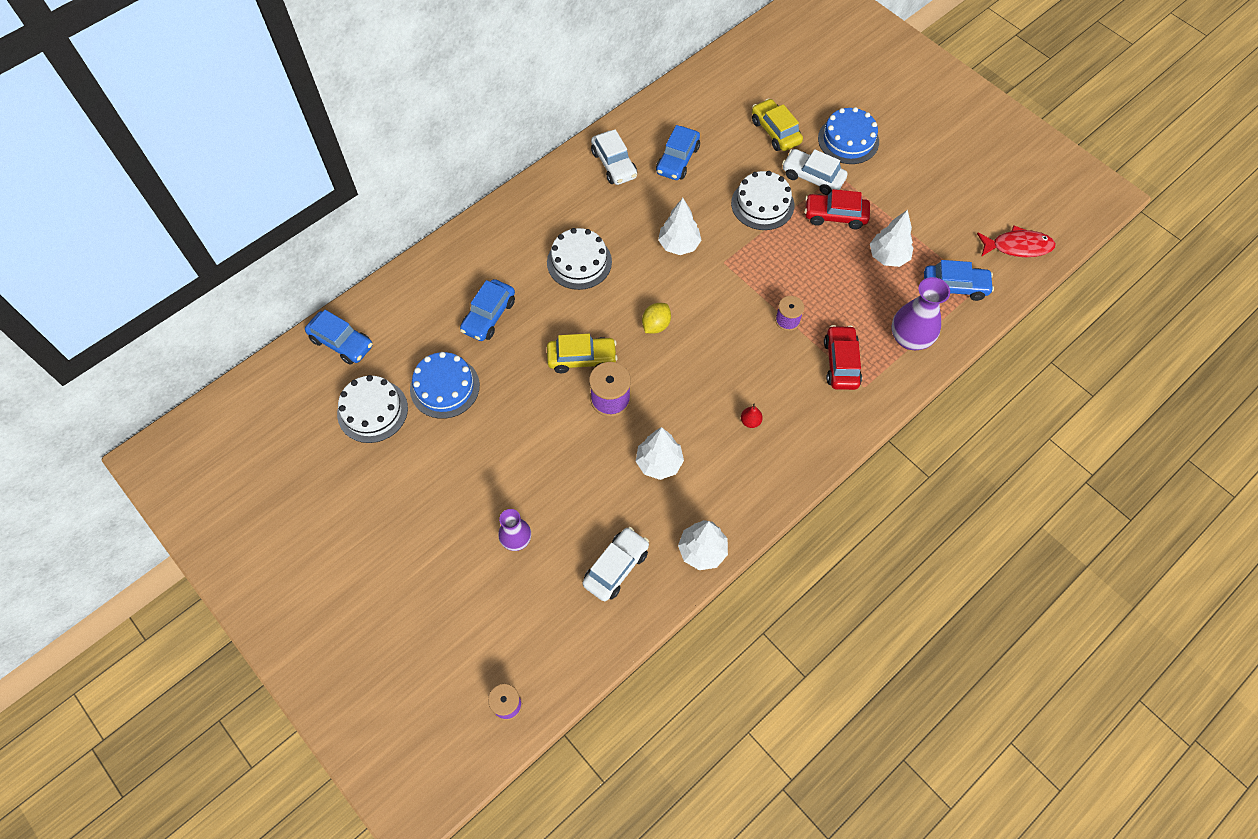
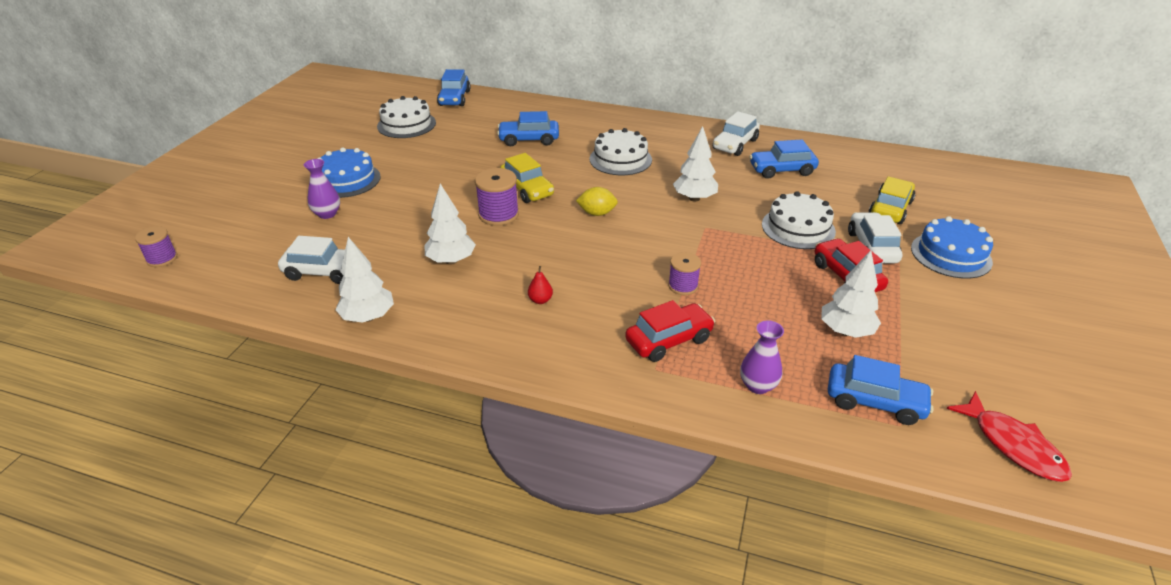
camera: 60 degrees right, 25 degrees down
(444, 387) = (449, 143): blue cake -> blue cake (347, 180)
(910, 338) = (758, 385): purple vase -> purple vase, size x0.63
(954, 286) = (875, 402): blue car -> blue car turned 45 degrees counterclockwise

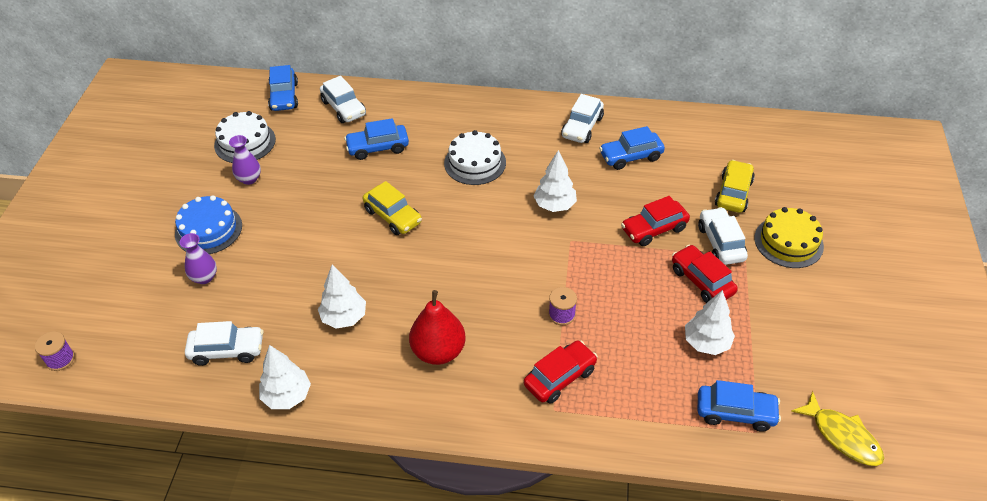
camera: 10 degrees left, 10 degrees up
(498, 215) = (373, 254): purple spool -> none
(506, 110) = (344, 108): none -> white car
(540, 300) = (438, 351): red pear -> red pear, size x2.44
(597, 213) = (467, 238): yellow lemon -> none
(758, 385) = (640, 412): purple vase -> purple vase (249, 179)
(798, 228) = (654, 229): white cake -> red car
(951, 255) = (788, 242): blue cake -> yellow cake
(1012, 445) = (842, 436): red fish -> yellow fish

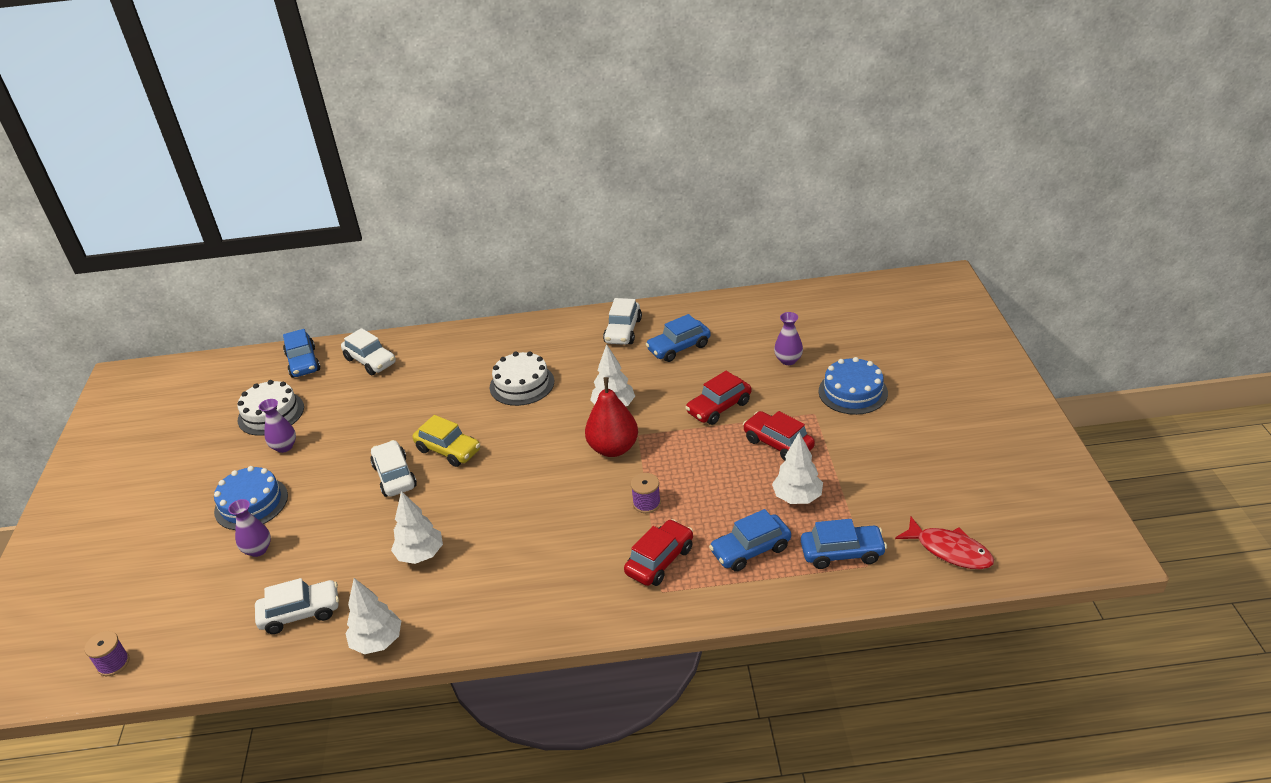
camera: 10 degrees left, 10 degrees down
(378, 147) = (416, 390): blue car -> blue car (750, 550)
(438, 351) = (528, 564): red pear -> red pear (613, 448)
(720, 243) = (787, 406): white car -> white car (394, 476)
(733, 193) = (788, 360): yellow car -> purple vase
(788, 242) = (853, 392): yellow cake -> blue cake
(842, 436) = (949, 550): yellow fish -> red fish

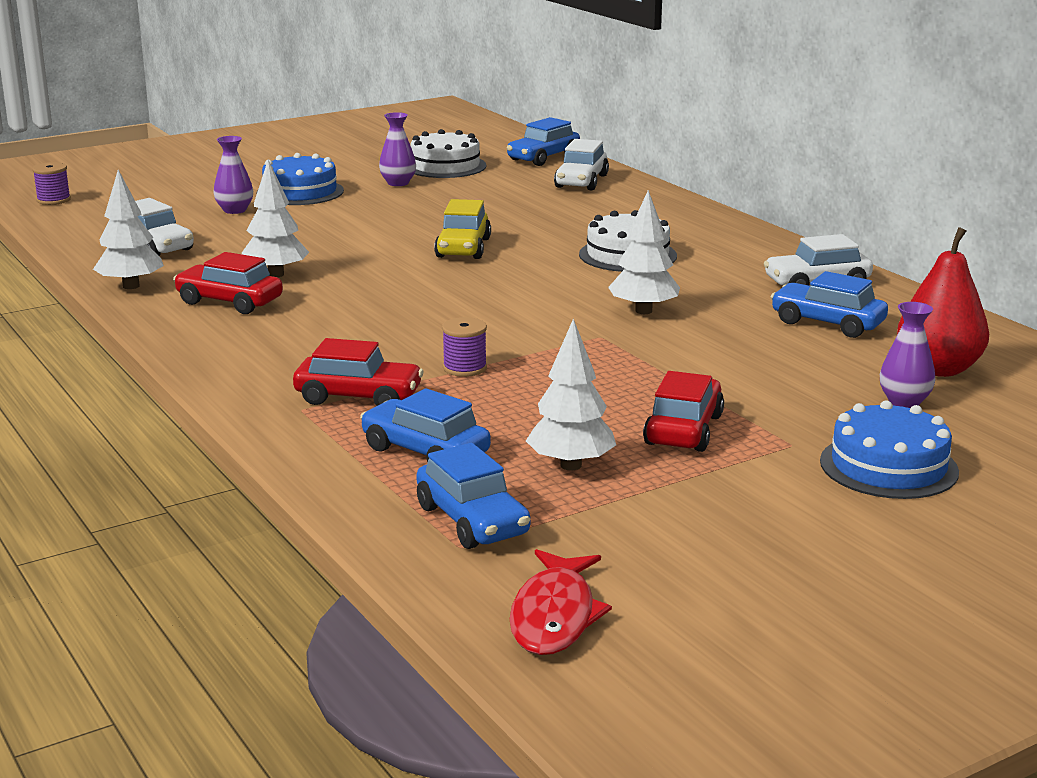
camera: 60 degrees right, 15 degrees down
(394, 476) = (394, 235): white car -> none
(613, 448) = (556, 328): red pear -> red pear (938, 369)
(719, 407) = (721, 374): red car -> red car (229, 302)

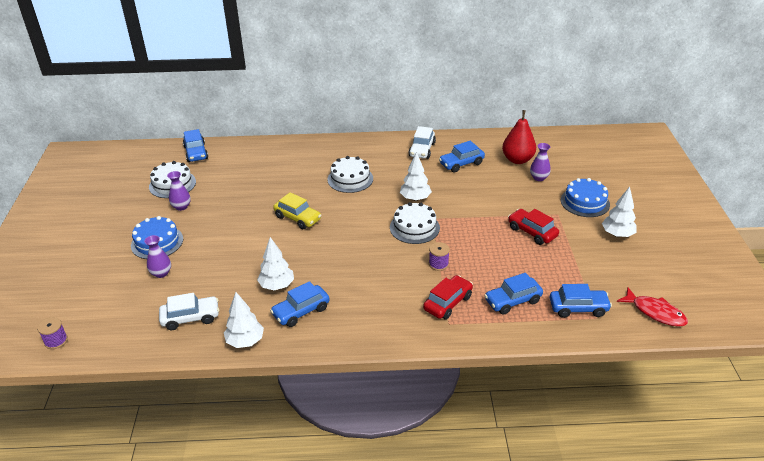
camera: 60 degrees left, 15 degrees up
(229, 302) = (301, 311): red car -> blue car
(551, 328) = (414, 227): none -> white cake
(571, 465) = (546, 269): white tree -> white tree (617, 234)
(581, 181) = (243, 155): white car -> none

